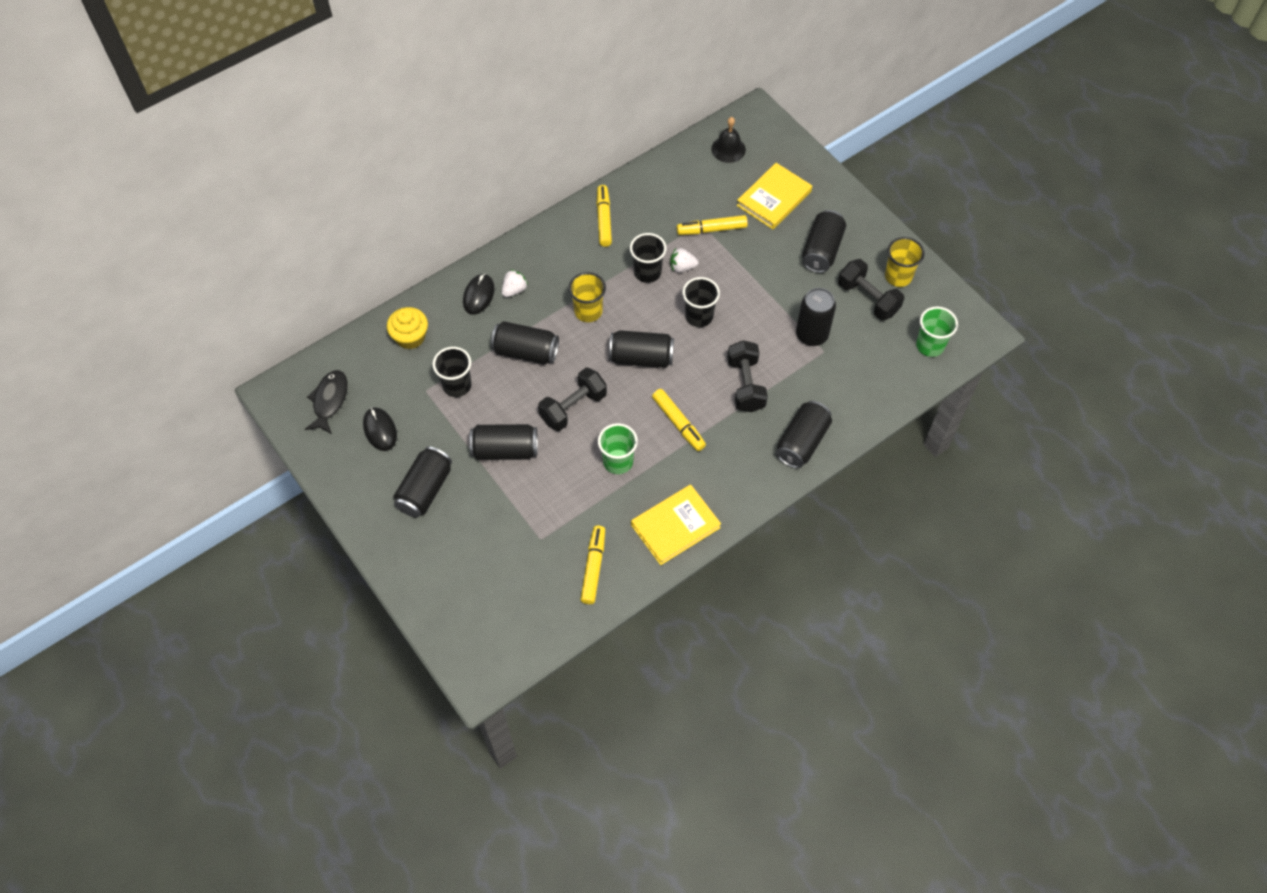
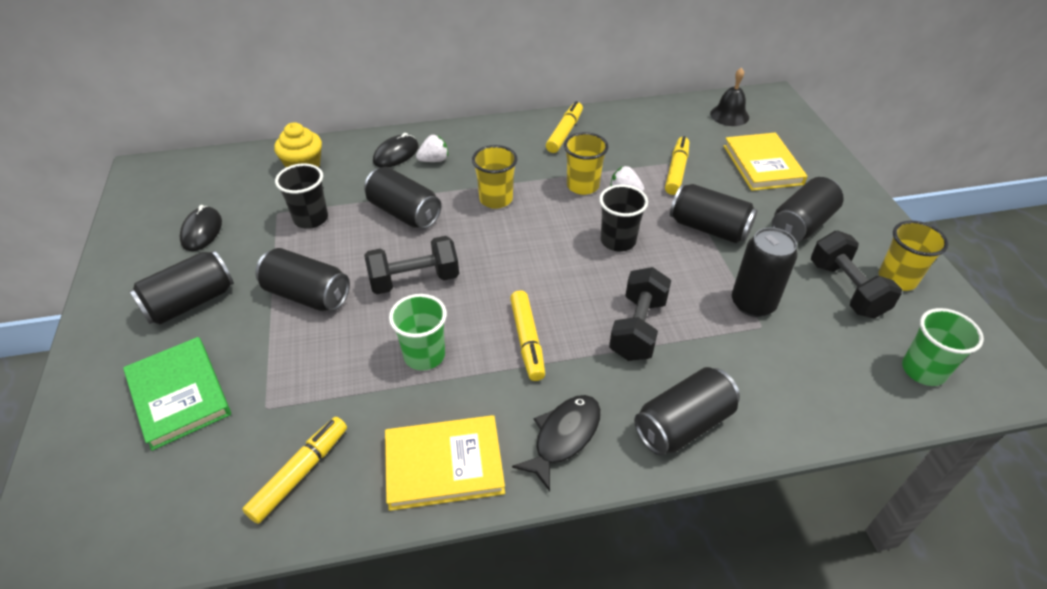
camera: 25 degrees right, 15 degrees down
(329, 401) = (182, 191): black fish -> black fish (564, 437)
(476, 555) = (179, 395): none -> green book
(641, 358) = (525, 258): black can -> black can (709, 228)
(647, 272) = (582, 186): black cup -> yellow cup
(711, 229) = (676, 171): yellow marker -> yellow marker turned 90 degrees clockwise
(774, 198) = (762, 165): yellow book -> yellow book turned 75 degrees counterclockwise

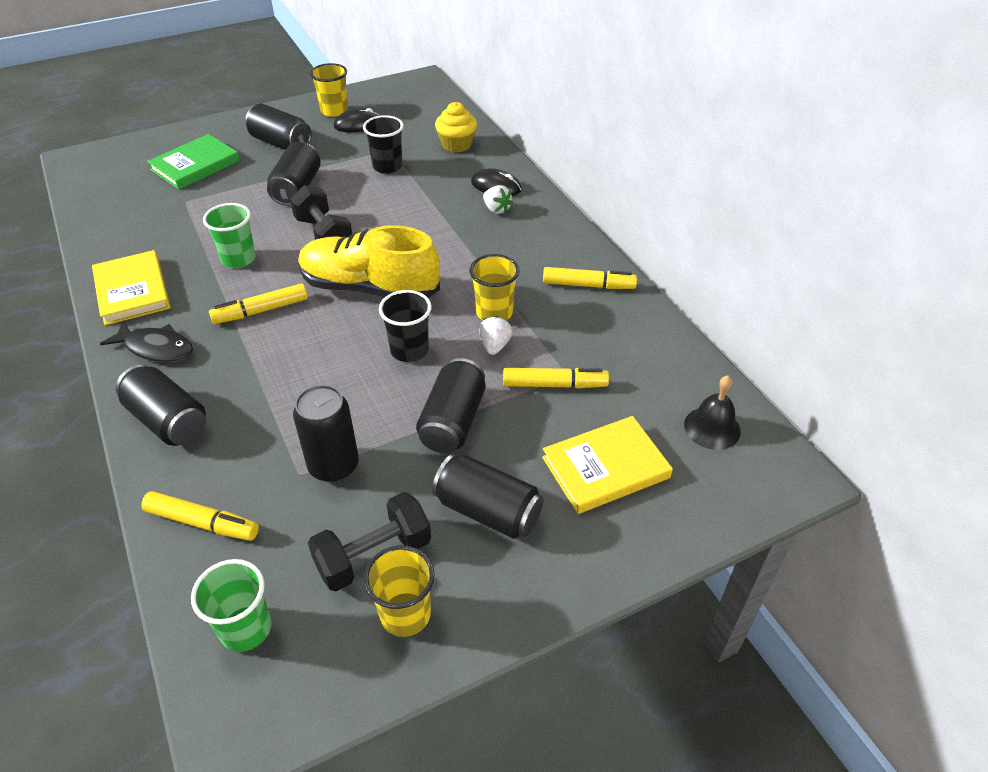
camera: 75 degrees right, 0 degrees up
(300, 473) = (129, 230): yellow marker -> yellow marker (203, 522)
(404, 213) = (410, 210): black can -> none
(496, 199) = (449, 258): yellow cup -> yellow cup (334, 111)
(520, 256) = (370, 288): none -> yellow shoe
(638, 328) = (284, 379): black dumbbell -> none

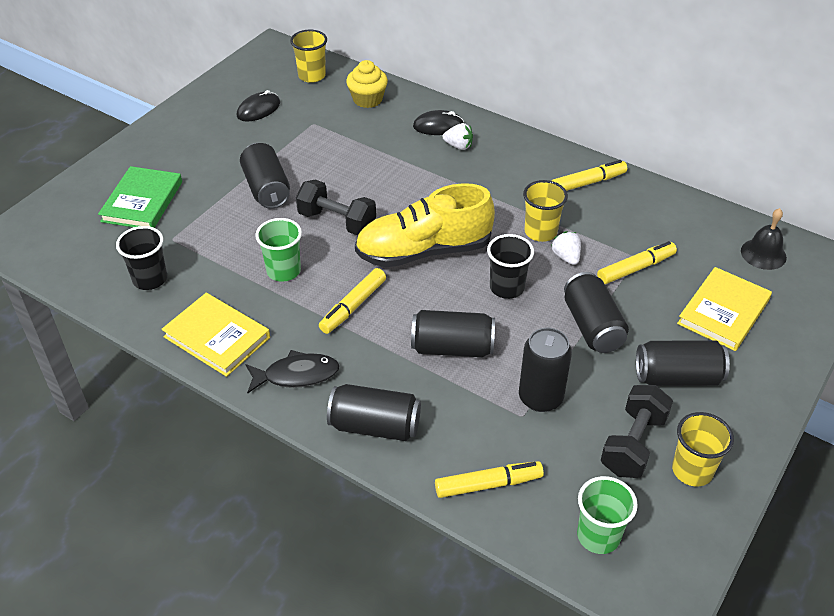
camera: 30 degrees left, 0 degrees up
(281, 143) = (204, 151): black can -> black can (452, 348)
(334, 111) = (221, 103): yellow cup -> yellow cup (312, 76)
(387, 166) = (327, 140): black cup -> black cup (150, 279)

